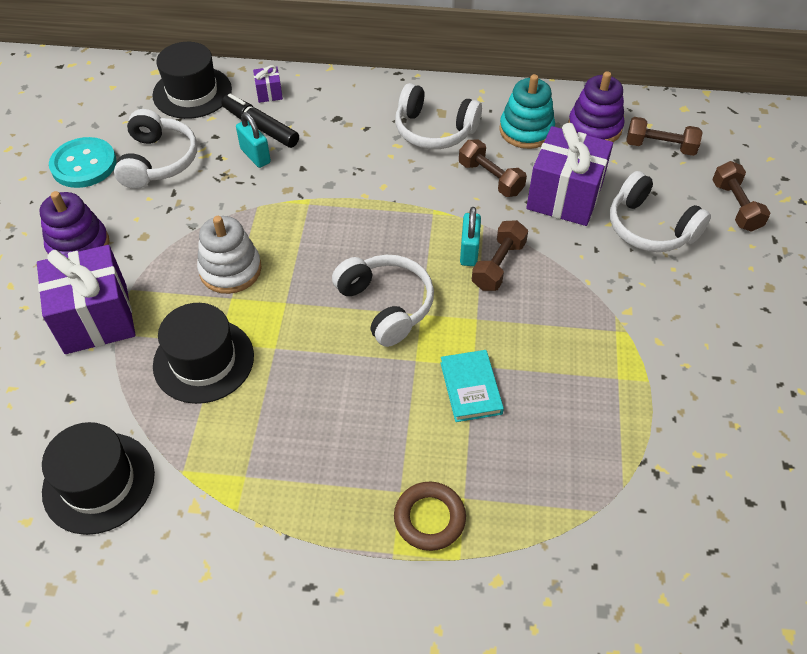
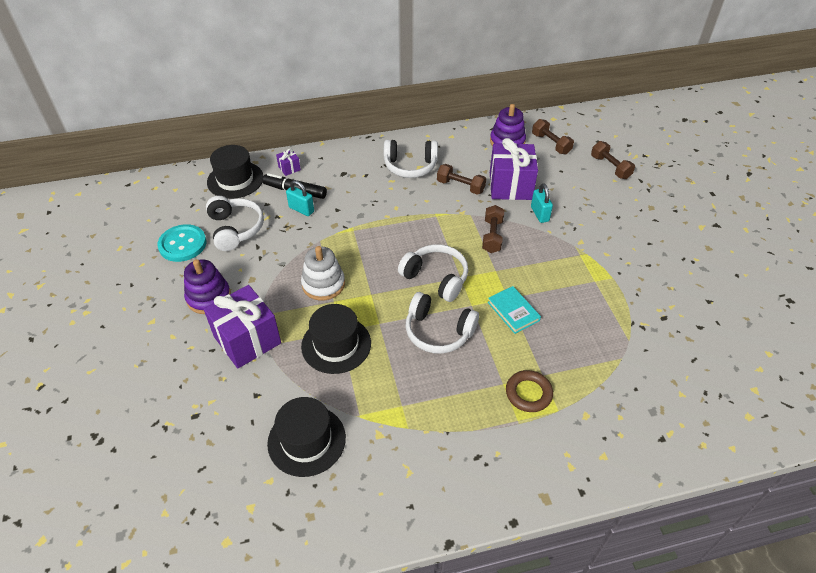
camera: 20 degrees left, 5 degrees down
(469, 251) = (470, 232): turquoise padlock -> turquoise padlock (539, 214)
(526, 130) = (467, 153): turquoise stacking toy -> none
(650, 228) = (569, 191): white headphones -> white headphones (438, 332)
(660, 147) = (551, 144): brown dumbbell -> brown dumbbell turned 60 degrees clockwise

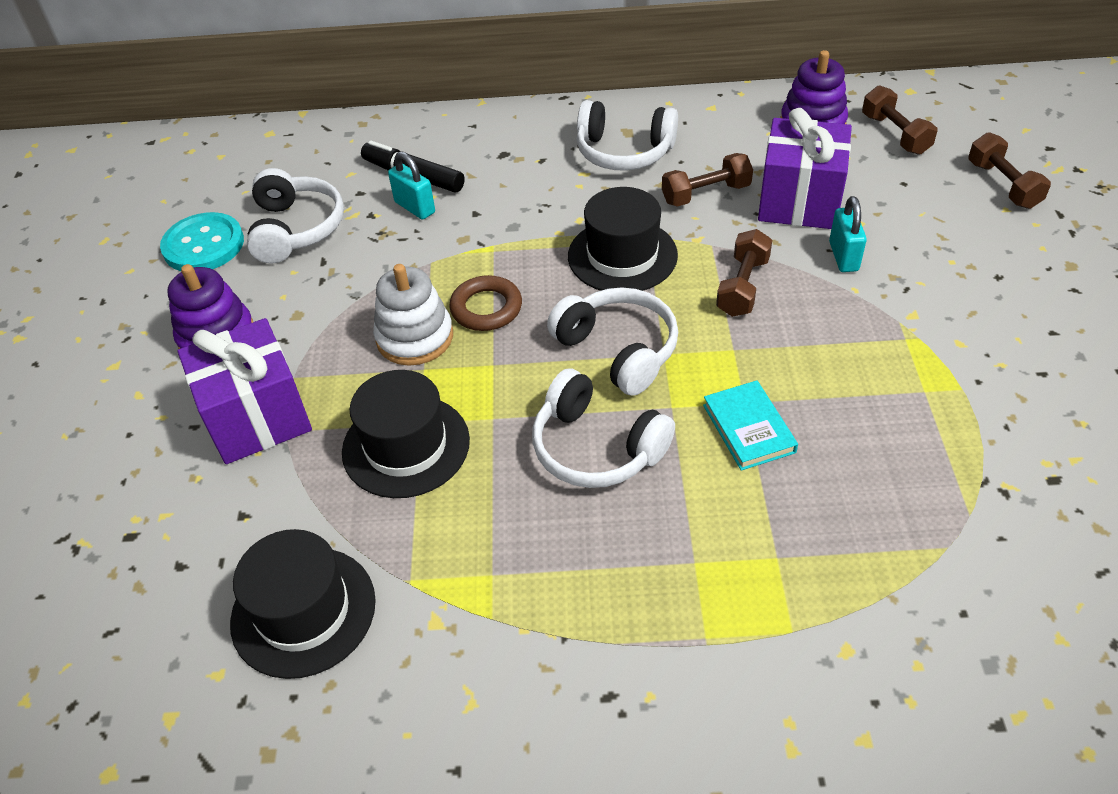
camera: 15 degrees right, 0 degrees up
(235, 180) = (320, 149): black hat -> black hat (622, 256)
(289, 168) = (415, 138): purple gift -> none
(460, 186) = (706, 194): brown dumbbell -> brown dumbbell turned 60 degrees counterclockwise
(528, 393) = (740, 588): brown ring -> brown ring (486, 308)

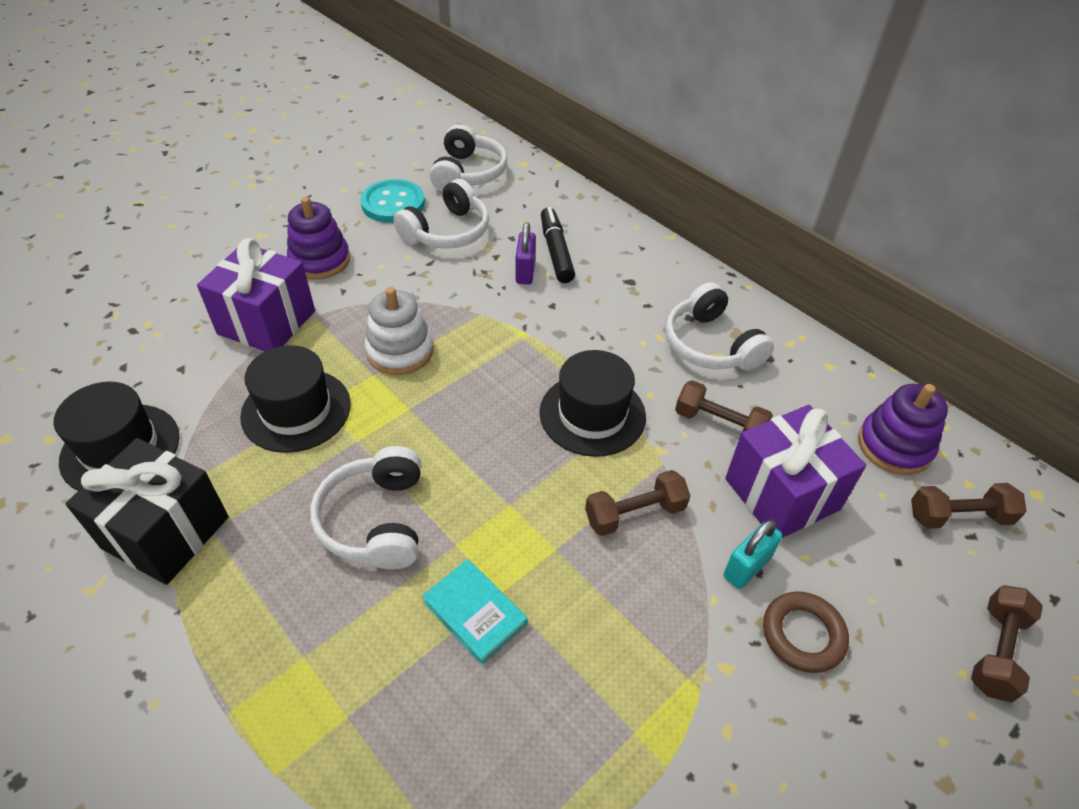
camera: 45 degrees right, 0 degrees up
(415, 207) = (525, 272): turquoise padlock -> purple padlock
(458, 612) = (166, 532): none -> black gift
(486, 308) = (462, 370): brown ring -> brown ring (803, 634)
(618, 350) = (488, 473): white headphones -> white headphones (468, 173)
(749, 428) = (475, 613): turquoise book -> turquoise book turned 75 degrees counterclockwise
(895, 134) = (958, 516): brown dumbbell -> brown dumbbell turned 60 degrees clockwise

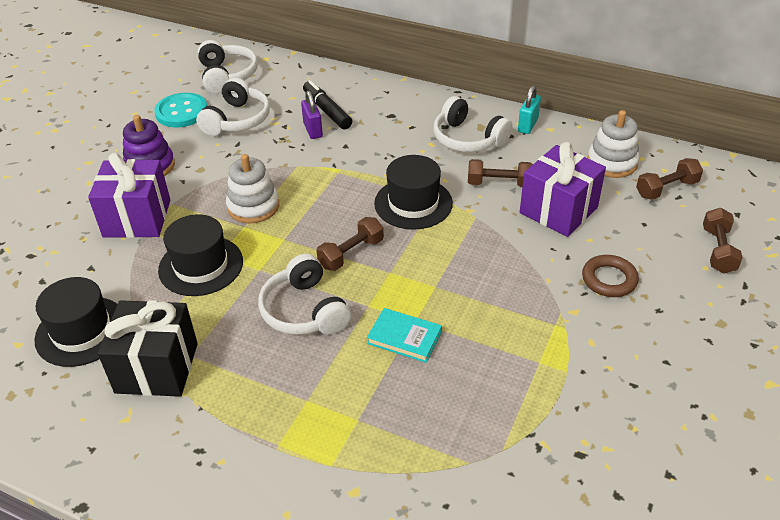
camera: 20 degrees left, 5 degrees down
(635, 513) = (474, 250): brown dumbbell -> brown dumbbell (351, 253)
(746, 567) = (558, 256): turquoise padlock -> turquoise padlock (527, 125)
(894, 446) = (612, 162): purple stacking toy -> white stacking toy

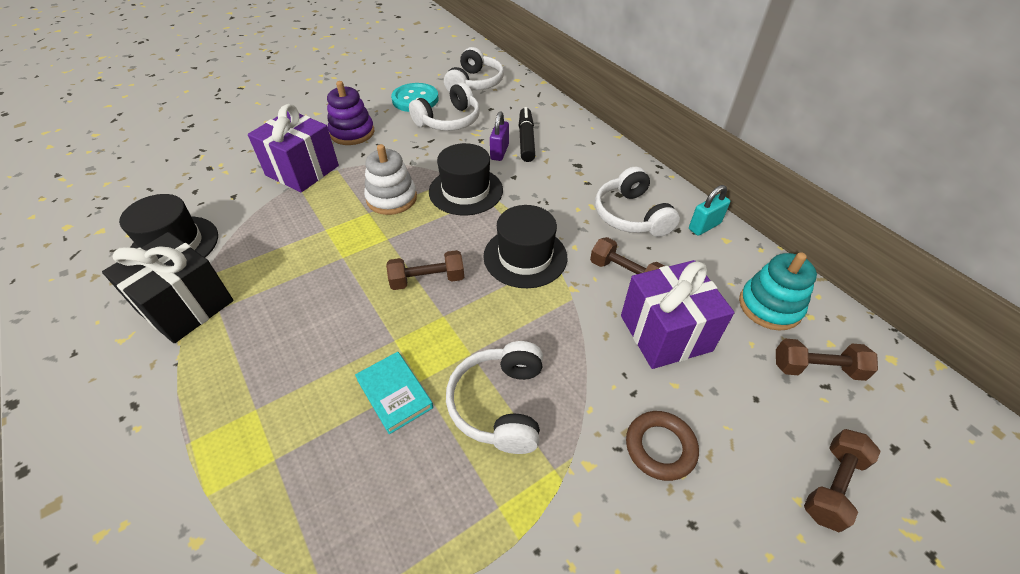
camera: 30 degrees right, 5 degrees up
(201, 266) = (305, 231): black hat -> black hat (466, 191)
(304, 310) = (339, 315): white headphones -> white headphones (500, 404)
(612, 162) = (769, 306): white stacking toy -> turquoise stacking toy

